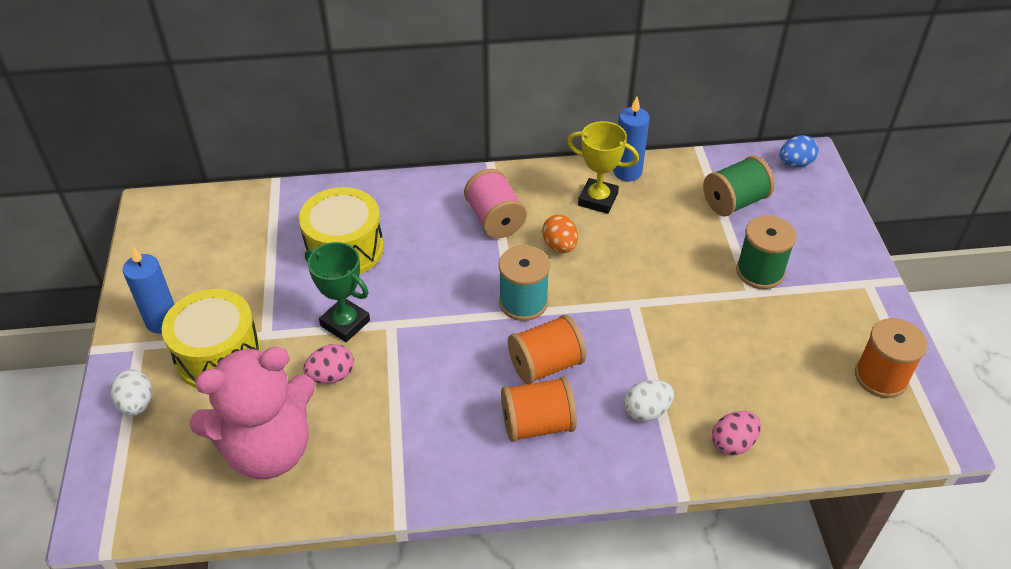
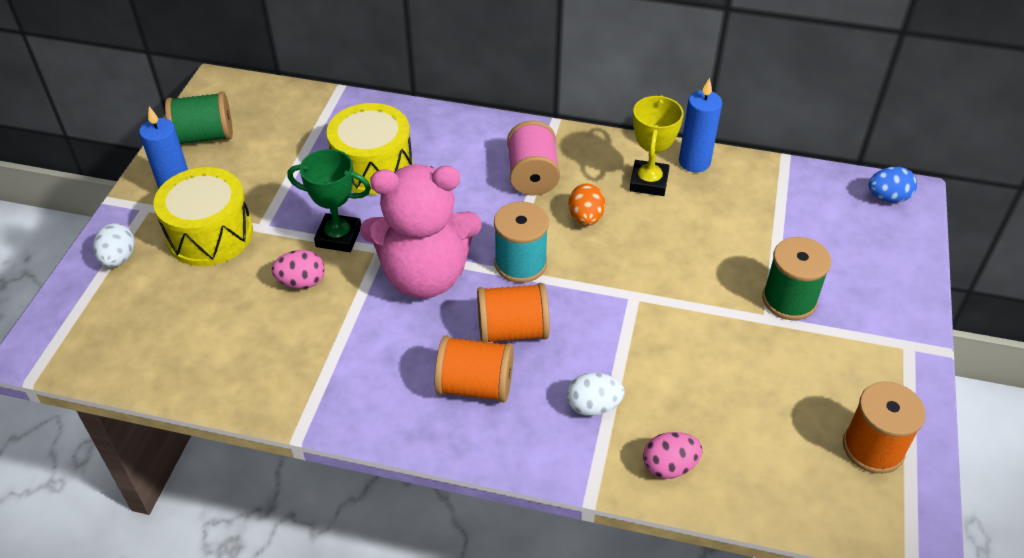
camera: 20 degrees right, 0 degrees up
(268, 449) = (211, 333): pink teddy bear -> pink teddy bear (425, 276)
(345, 323) = (338, 237): green trophy -> green trophy turned 45 degrees counterclockwise
(598, 199) = (648, 182): yellow trophy -> yellow trophy turned 60 degrees clockwise
(734, 202) = (797, 221): green spool -> green spool (204, 136)

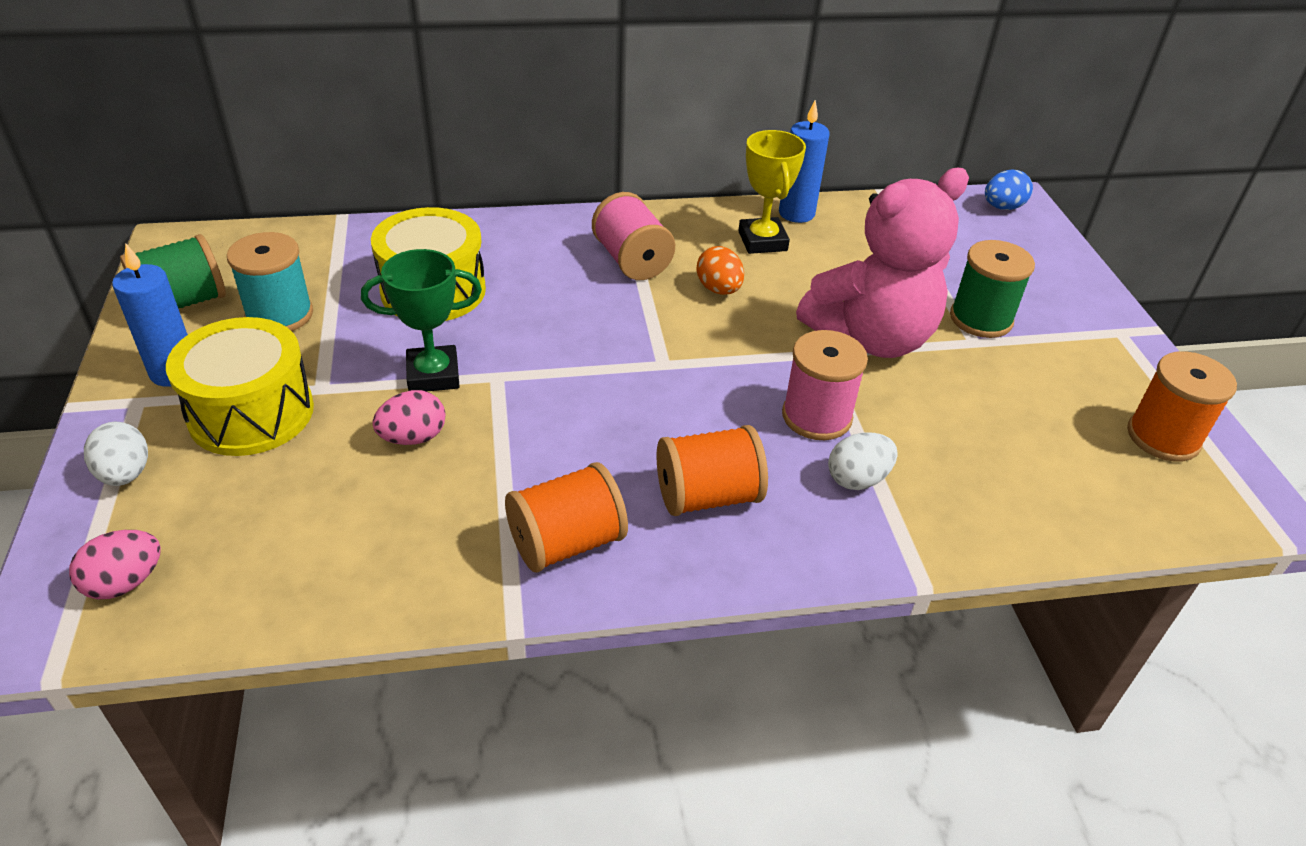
camera: 25 degrees left, 5 degrees down
(425, 276) = (570, 392): pink teddy bear -> pink teddy bear (871, 338)
(512, 330) = (713, 424): orange spool -> orange spool (567, 542)
(520, 263) = (676, 351): turquoise spool -> turquoise spool (279, 315)
(595, 347) = (816, 416): none -> pink spool
(669, 466) = (982, 518): pink egg -> pink egg (125, 582)

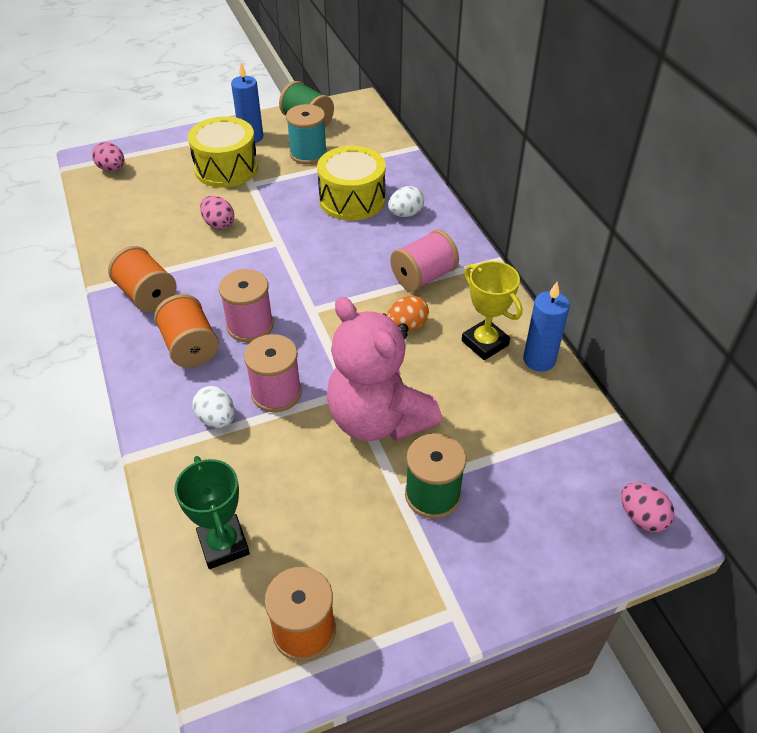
camera: 80 degrees right, 5 degrees up
(125, 474) = (177, 147): white egg -> white egg (405, 214)
(433, 375) = (272, 218): green trophy -> green trophy (223, 544)
(678, 427) = (250, 325): none -> pink spool
(762, 241) = (485, 343): yellow trophy -> yellow trophy turned 75 degrees clockwise
(1002, 207) = (642, 517): blue egg -> pink egg

